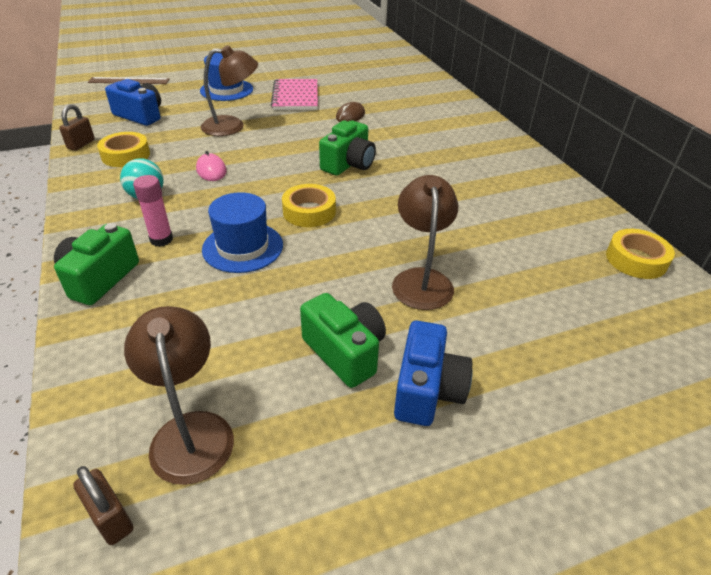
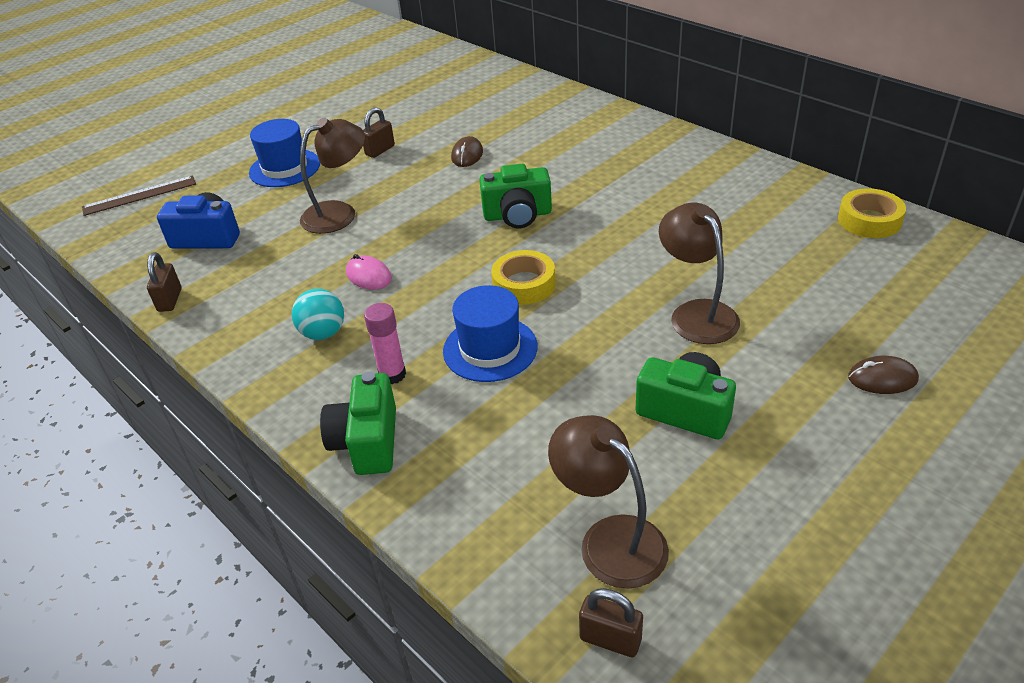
camera: 20 degrees left, 0 degrees up
(126, 155) = (244, 294): yellow tape -> none
(295, 97) = (380, 150): pink notebook -> brown padlock
(348, 164) = (517, 215): green camera -> green camera turned 75 degrees clockwise
(427, 390) = (784, 413): blue camera -> none
(543, 397) = (882, 378): none -> brown mouse

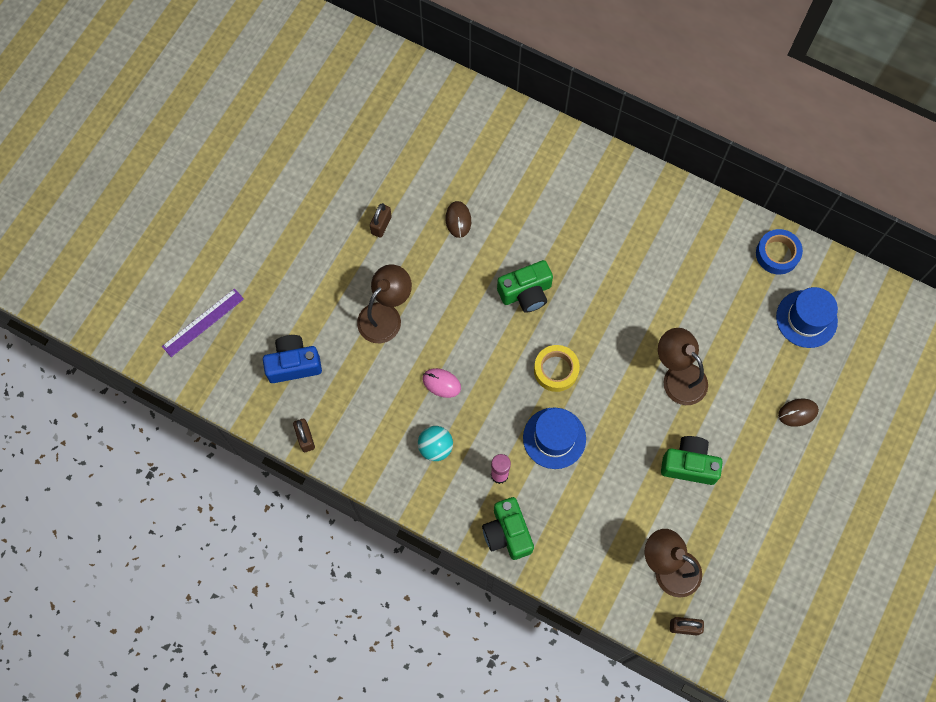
camera: 20 degrees left, 30 degrees up
(139, 195) = (203, 322): brown ruler -> purple ruler
(285, 168) = (310, 264): blue hat -> blue hat (806, 319)
(869, 220) = (777, 254): yellow tape -> blue tape

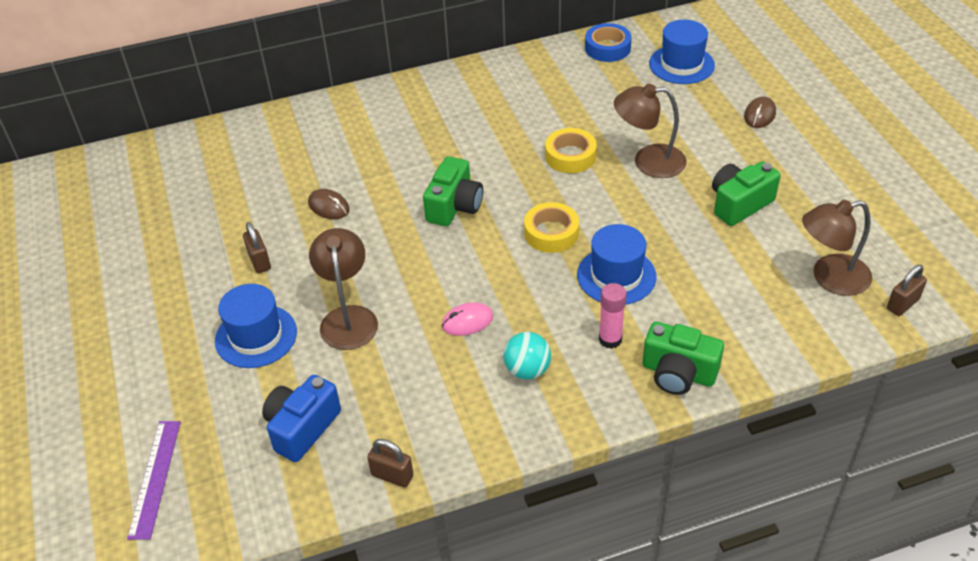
camera: 45 degrees left, 25 degrees down
(329, 279) = (256, 336): none -> blue hat
(637, 323) = (570, 156): none -> yellow tape

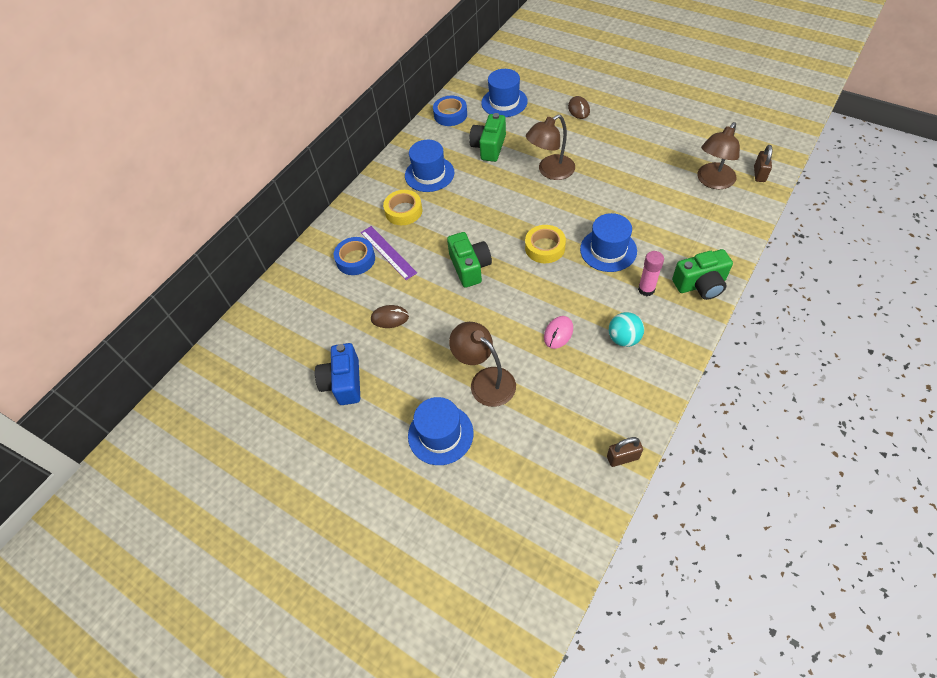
camera: 35 degrees left, 10 degrees up
(155, 478) = (483, 576): purple ruler -> purple ruler (388, 252)
(259, 261) = (385, 384): brown padlock -> none
(302, 428) = (538, 470): blue camera -> blue camera (343, 382)
(358, 136) = (355, 259): none -> blue tape
(518, 95) = (429, 174): none -> blue hat
(570, 156) = (503, 194): yellow tape -> yellow tape (403, 211)
(739, 204) = (625, 167): green camera -> green camera (489, 147)

